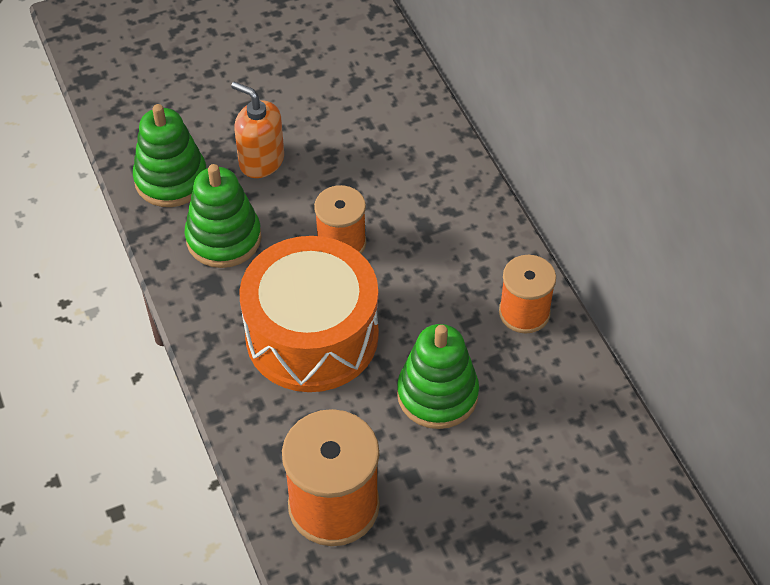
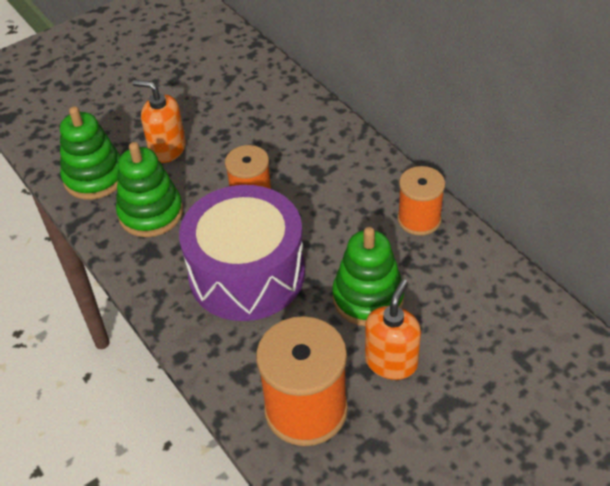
camera: 10 degrees left, 5 degrees down
(312, 335) = (247, 273): orange drum -> purple drum
(441, 473) = (391, 361): none -> orange soap dispenser

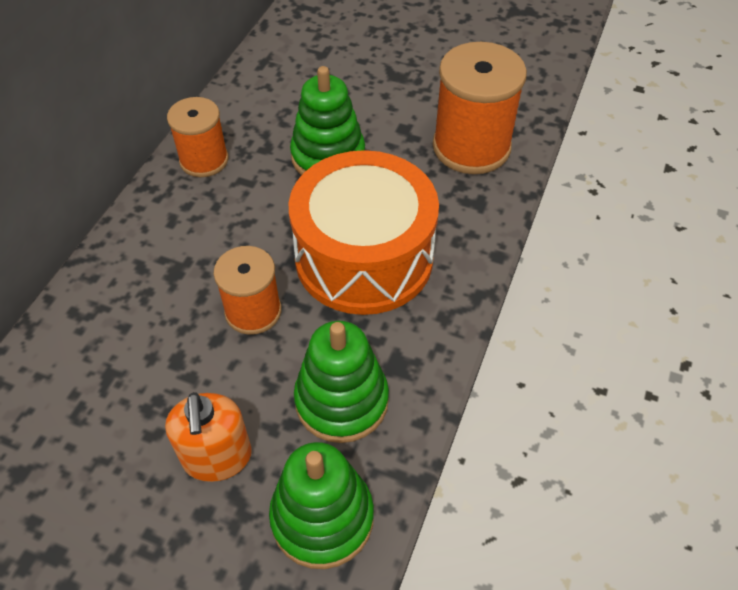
camera: 125 degrees left, 5 degrees up
(247, 273) = (364, 257): purple drum -> orange drum
(391, 361) = (384, 117): orange soap dispenser -> none

